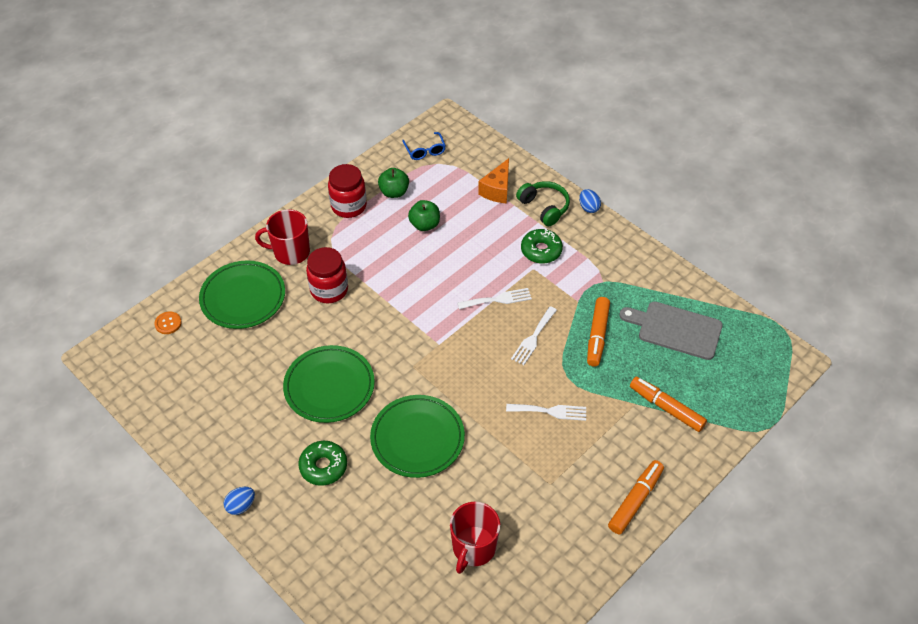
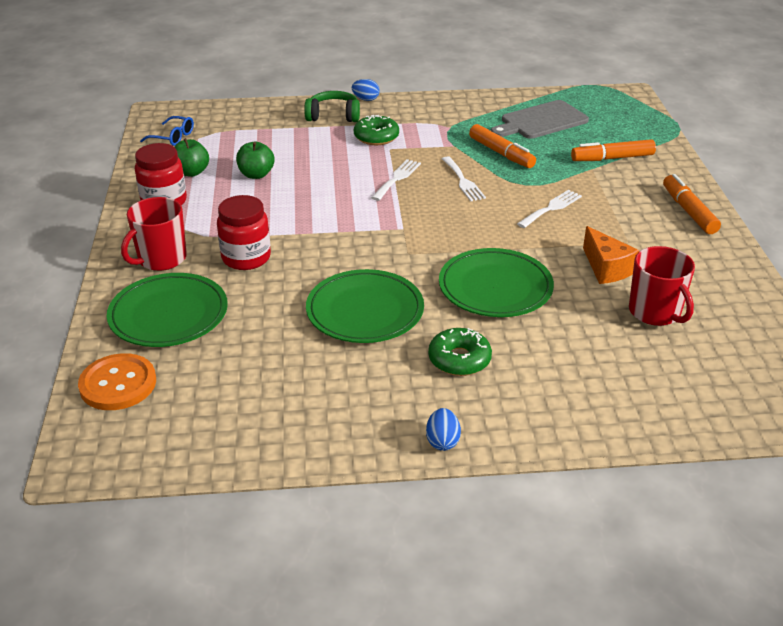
camera: 50 degrees left, 15 degrees down
(168, 323) = (118, 384): orange button -> orange button, size x1.93
(497, 190) = (278, 126): orange cheese -> orange cheese (606, 268)

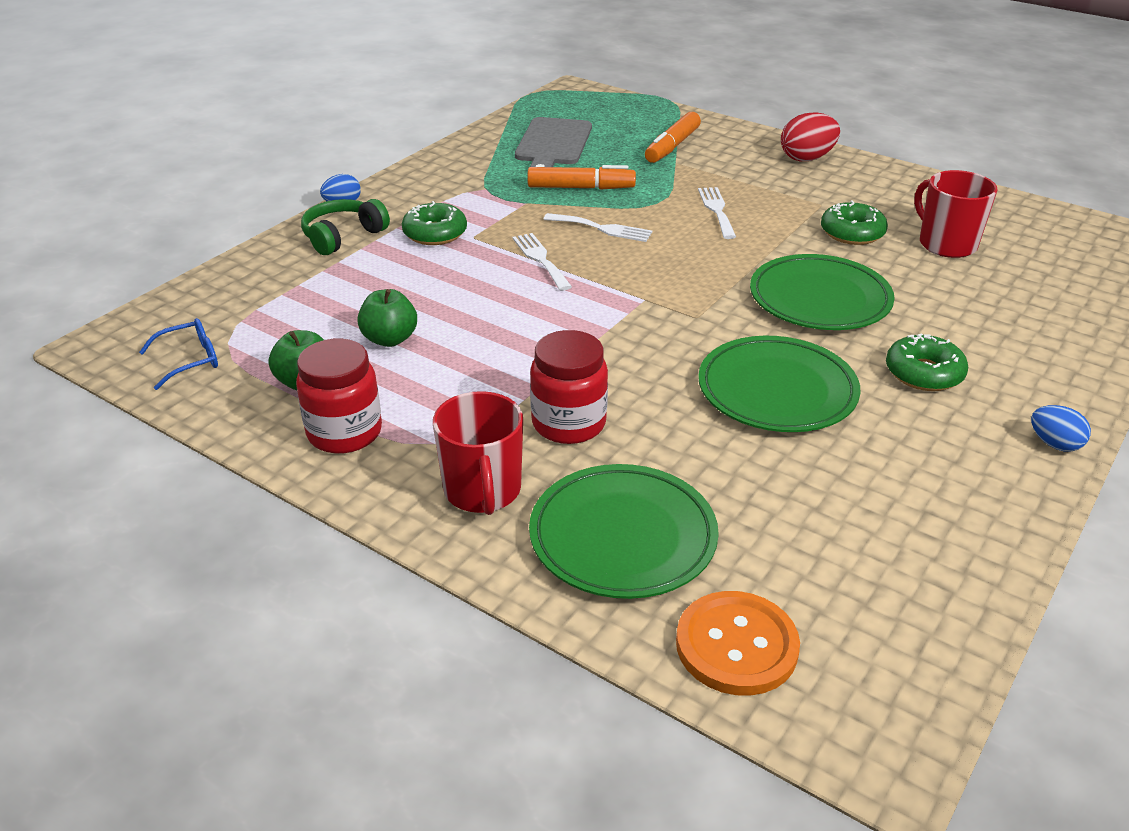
camera: 50 degrees left, 0 degrees up
(606, 268) = (852, 233): orange cheese -> green donut
(655, 312) = (946, 244): red mug -> red mug turned 135 degrees counterclockwise
(688, 211) = (807, 158): orange marker -> red egg

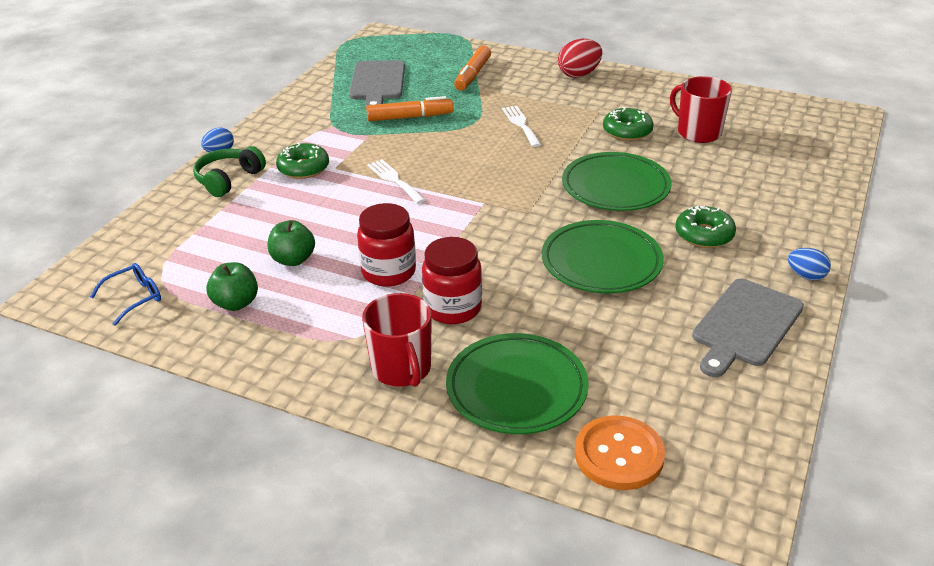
camera: 10 degrees left, 0 degrees up
(344, 433) = (280, 339): red jar -> red jar (388, 272)
(602, 228) = (436, 149): white fork -> none
(953, 498) = (745, 325): none -> grey cutting board

